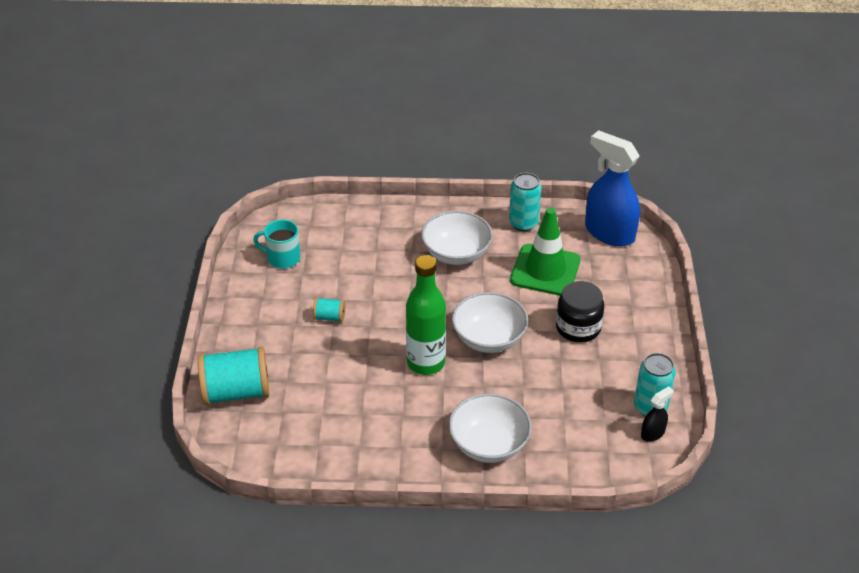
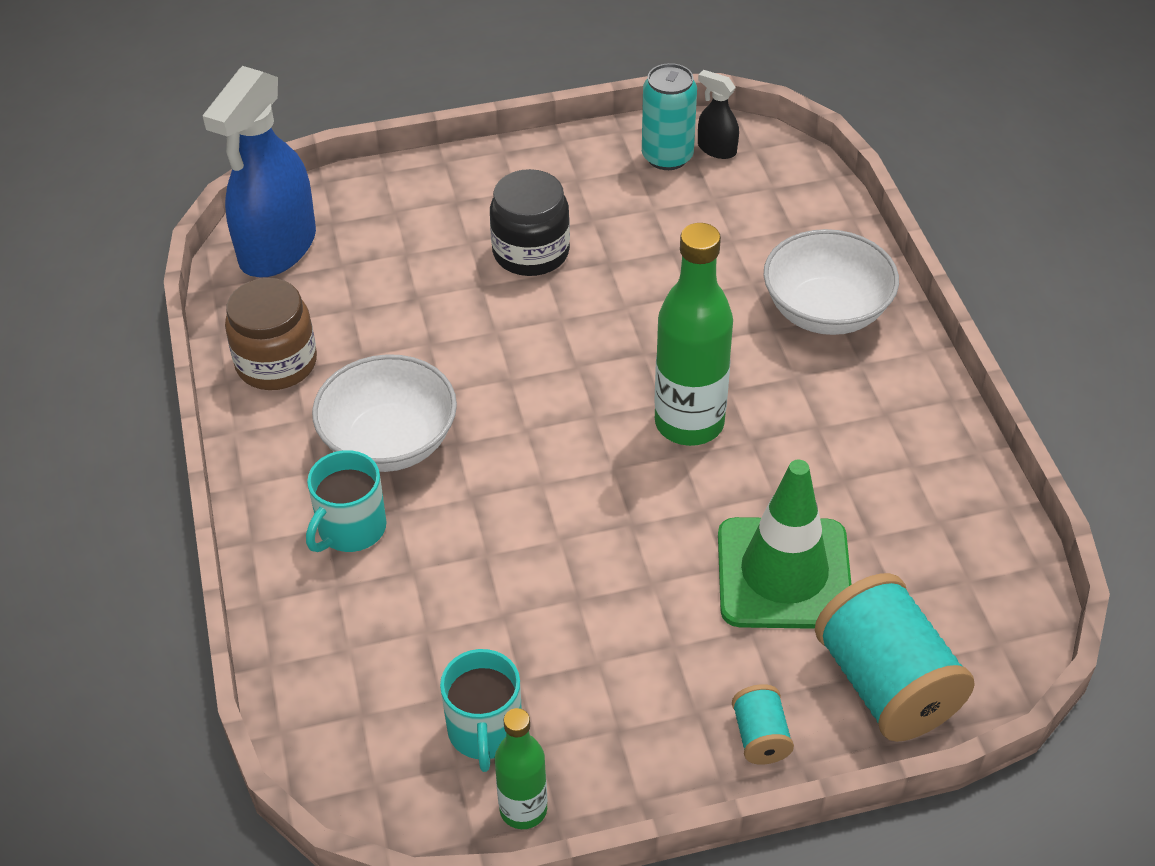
camera: 105 degrees left, 5 degrees up
(241, 262) = (523, 809): none -> green bottle
(329, 317) = (631, 593): turquoise spool -> turquoise spool (760, 737)
(408, 234) = (351, 528): none -> turquoise mug
(489, 338) = (598, 354): white bowl -> none
(523, 223) = (276, 363): turquoise can -> brown jar
(545, 270) = (401, 313): green traffic cone -> green traffic cone (784, 573)

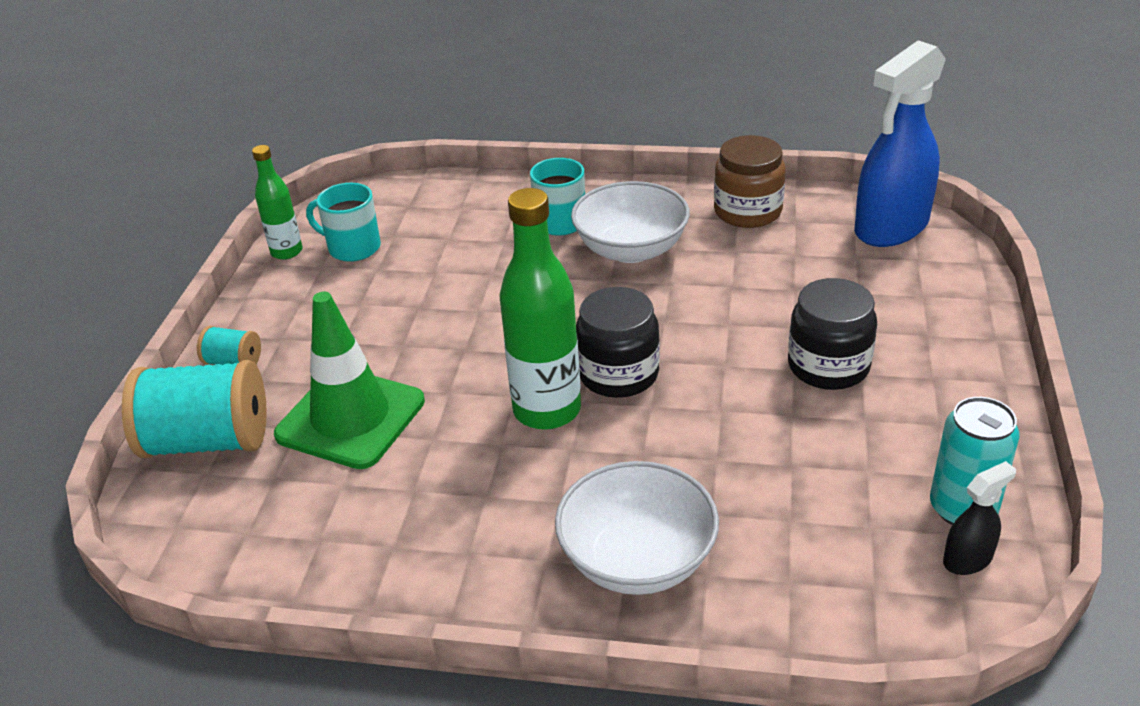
camera: 115 degrees right, 10 degrees down
(277, 248) = (891, 227): blue spray bottle -> blue spray bottle turned 90 degrees counterclockwise
(611, 388) = (618, 374): none -> black jar

